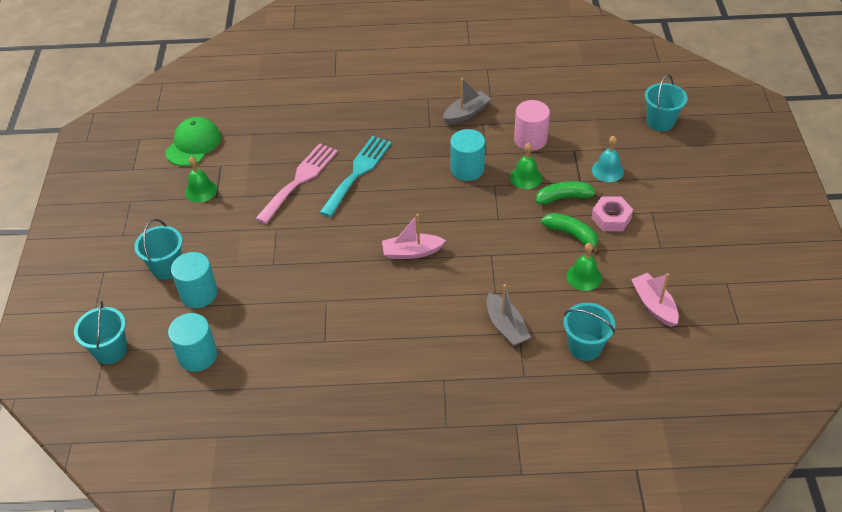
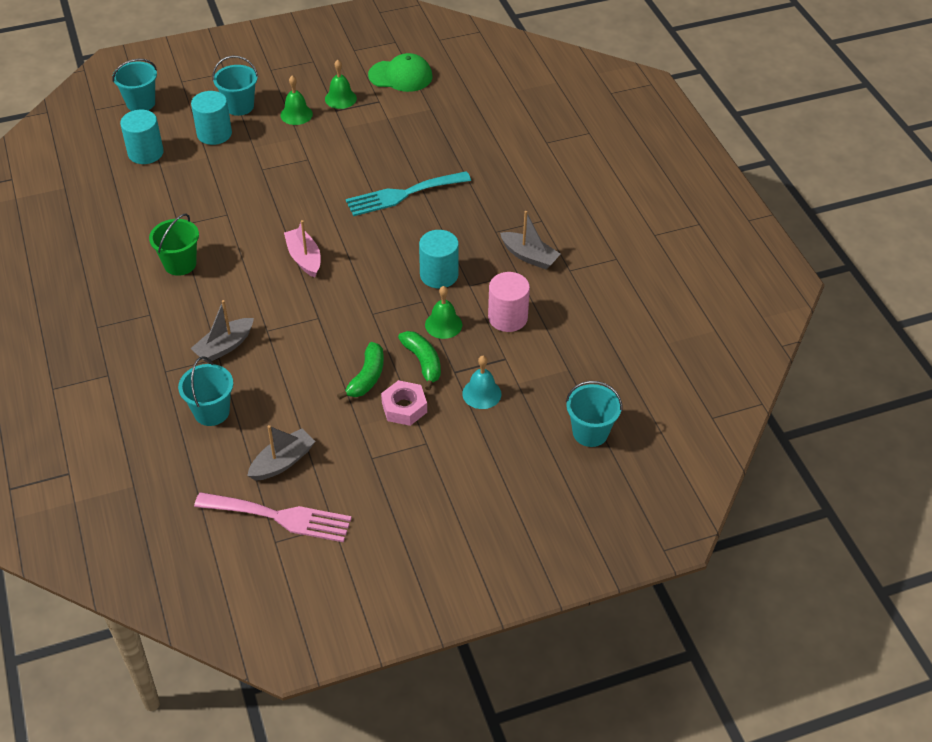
camera: 70 degrees right, 0 degrees up
(299, 180) = (377, 157): pink fork -> pink fork (280, 517)
(357, 172) = (403, 194): turquoise fork -> turquoise fork turned 150 degrees clockwise
(382, 346) = (180, 264): none -> green bucket
(584, 277) = (308, 397): green bell -> green bell (296, 114)
(654, 305) = (282, 462): pink boat -> grey boat

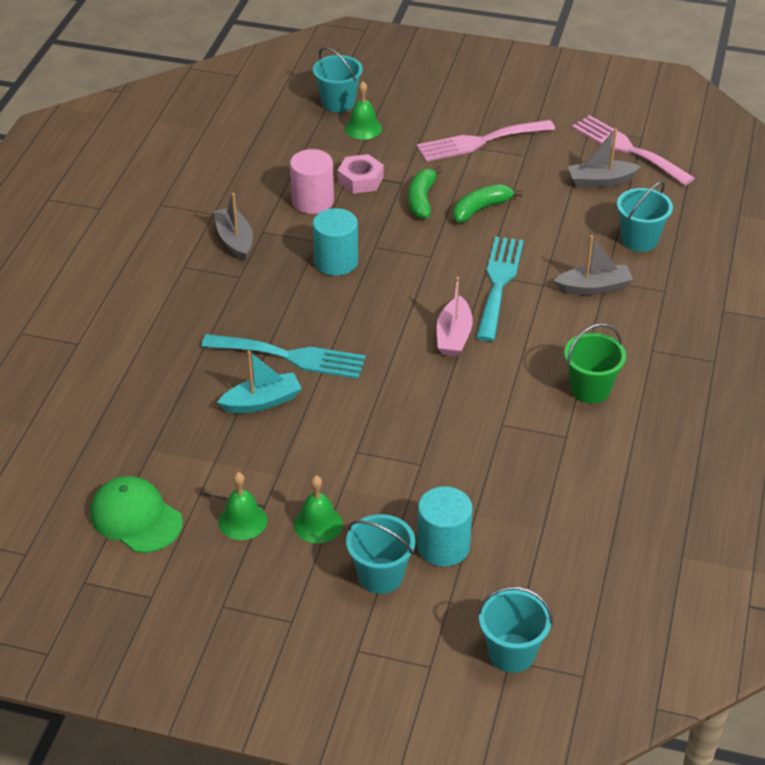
camera: 145 degrees left, 5 degrees down
(145, 153) = (550, 560): turquoise cylinder -> none
(302, 315) = (499, 283): none -> turquoise fork
(393, 160) = (262, 402): none -> turquoise boat
(404, 407) = (468, 175): pink nut -> pink nut (360, 180)
(424, 452) = (480, 141): none -> pink fork
(443, 324) = (374, 220): green bell -> green bell (363, 128)
(481, 393) = (395, 159): turquoise bell -> none

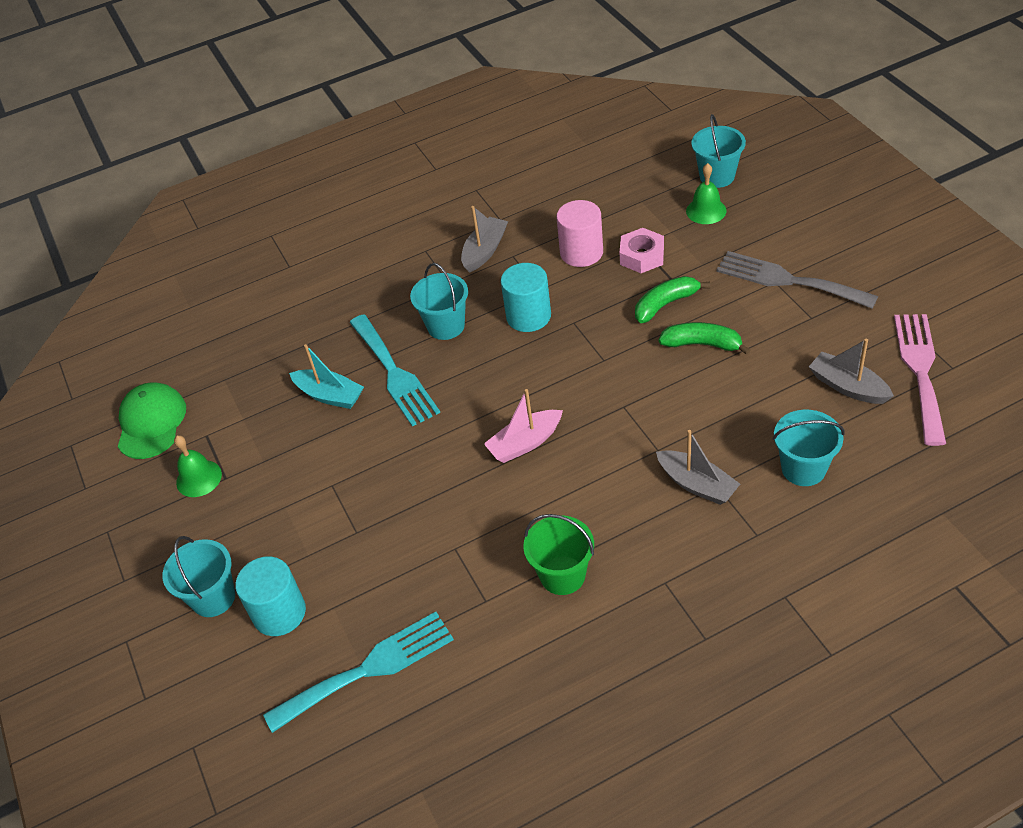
camera: 55 degrees right, 5 degrees up
(318, 524) = (234, 521): green bell -> none
(480, 141) = (788, 280): pink fork -> grey fork
(499, 283) = (623, 422): turquoise fork -> turquoise fork (368, 669)
(511, 653) = (201, 743): turquoise bucket -> turquoise bucket (446, 326)

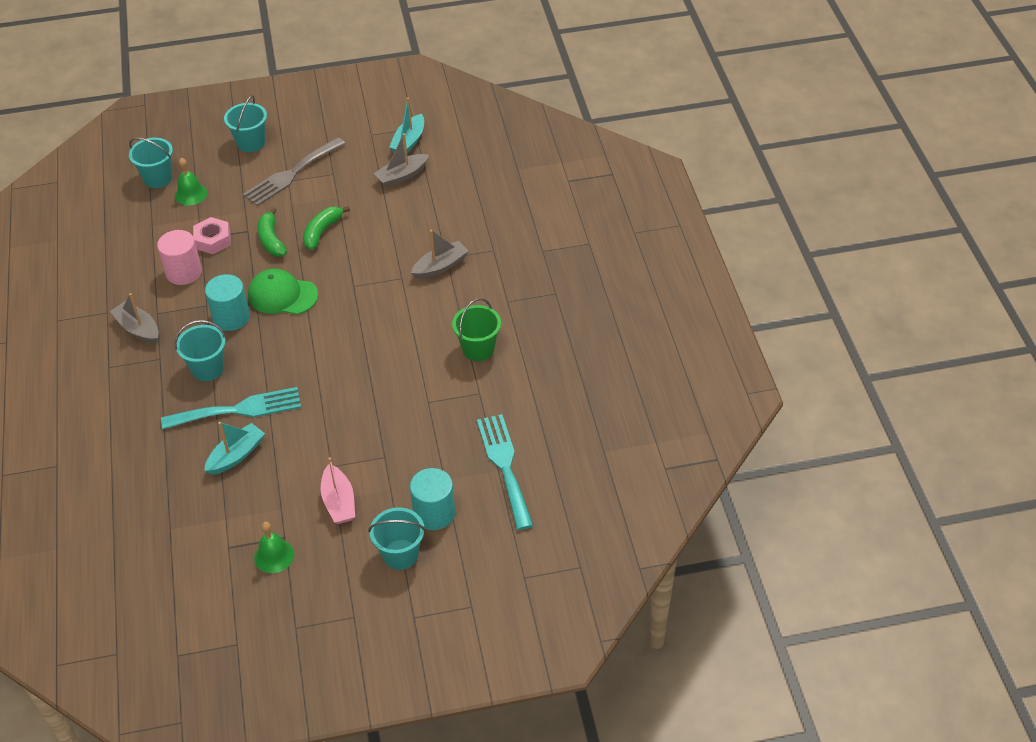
camera: 80 degrees left, 0 degrees up
(151, 423) = (189, 588): green cap -> green cap (282, 295)
(525, 443) = (356, 345): pink boat -> pink boat (339, 502)
(803, 468) = (455, 215): turquoise bucket -> turquoise bucket (251, 143)
(920, 371) = (409, 142): pink fork -> turquoise boat

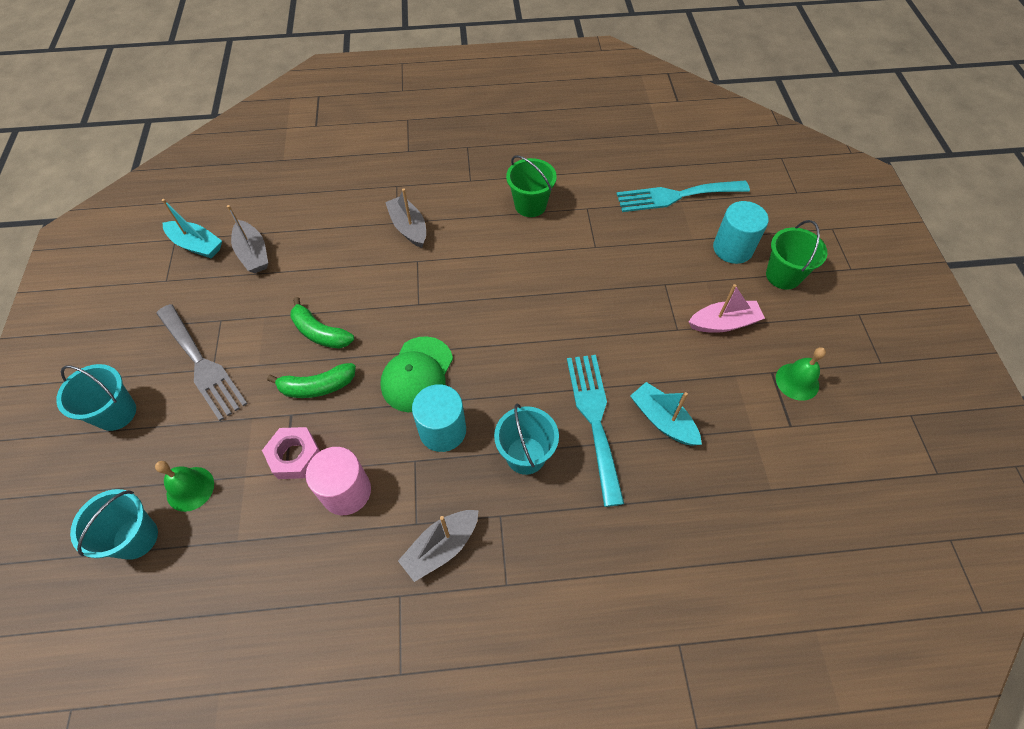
camera: 85 degrees left, 10 degrees up
(400, 554) = (783, 275): turquoise bucket -> green bucket

